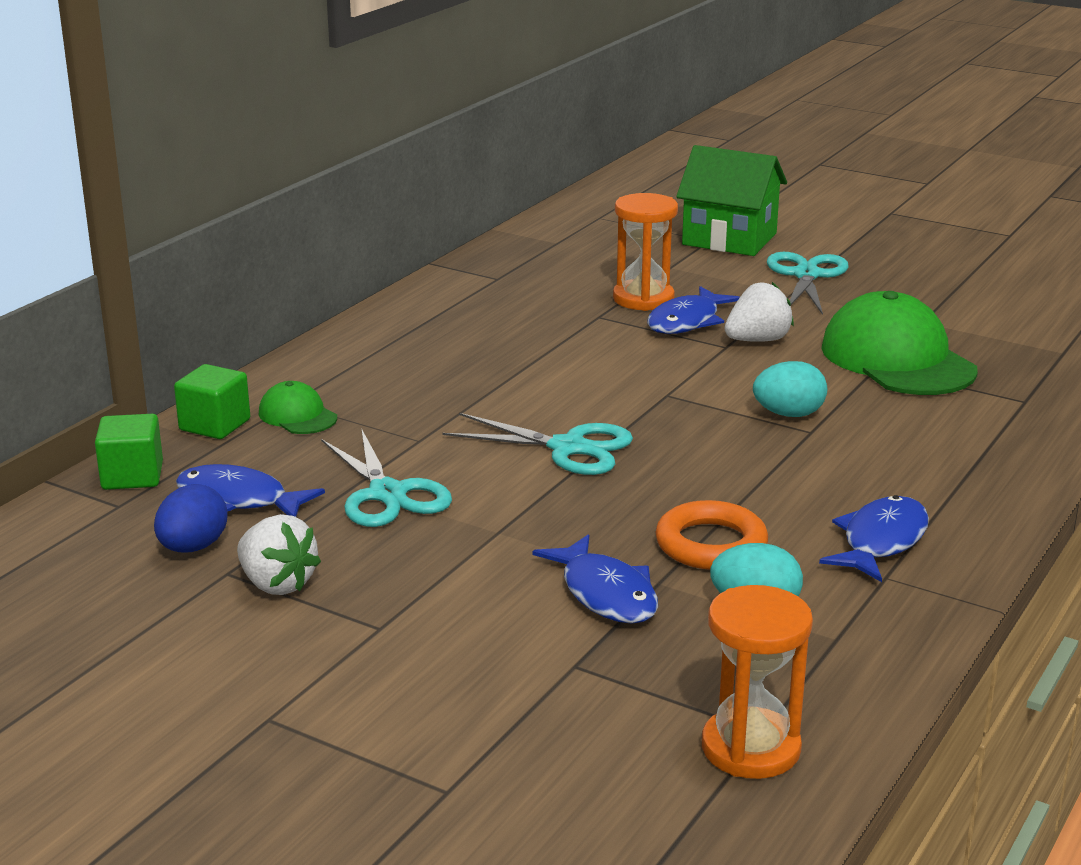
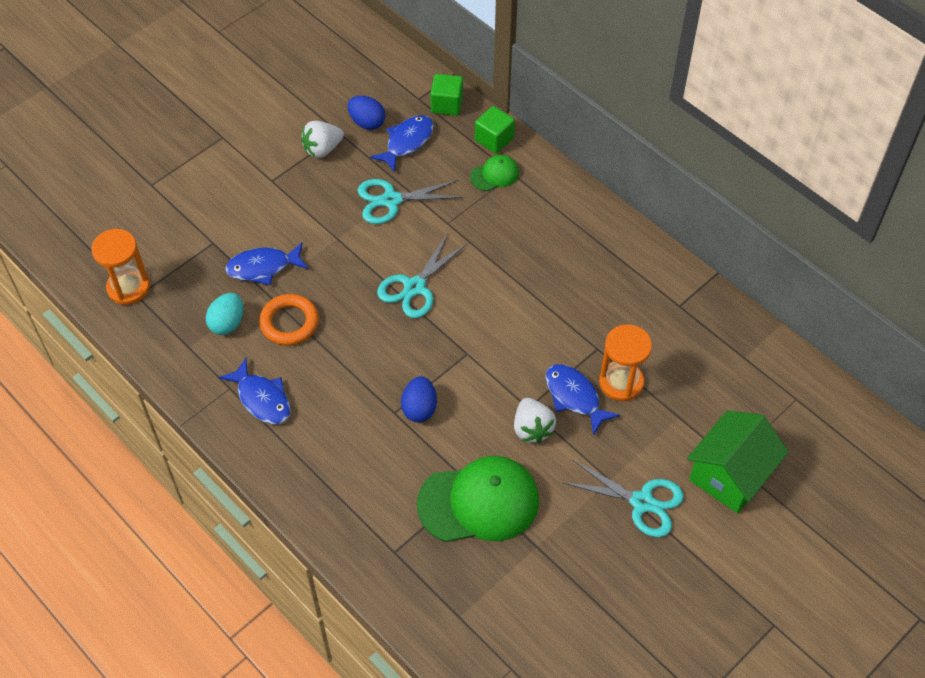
camera: 105 degrees right, 30 degrees up
(788, 414) = (419, 408): turquoise egg -> blue egg

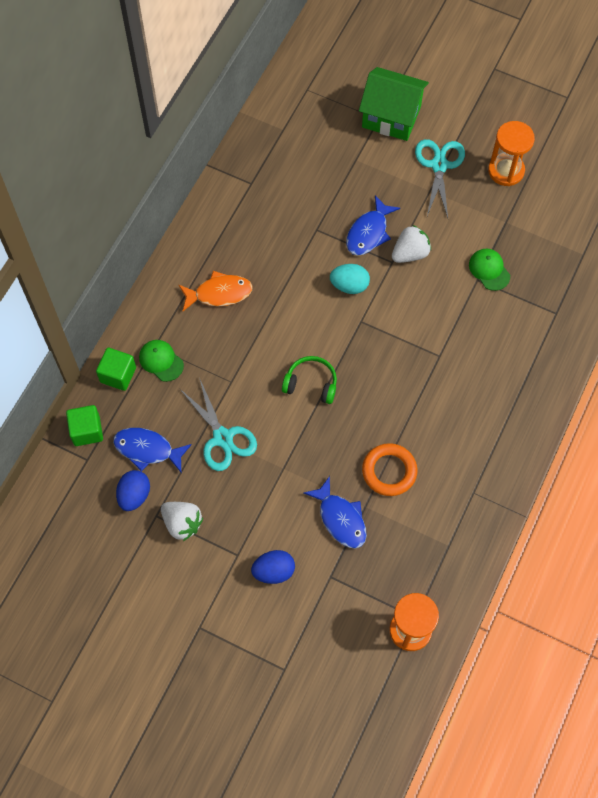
camera: 110 degrees left, 10 degrees up
(227, 323) = (411, 523): turquoise egg -> turquoise egg (349, 285)
(262, 399) = (472, 462): blue fish -> none
(415, 287) = (311, 384): turquoise scissors -> green headphones
(419, 408) = (427, 338): blue egg -> blue egg (274, 571)
(479, 502) = (489, 270): green cap -> green cap, size x0.48
(551, 240) = (219, 293): none -> orange fish
(621, 382) = (341, 205): orange hourglass -> orange hourglass (506, 171)

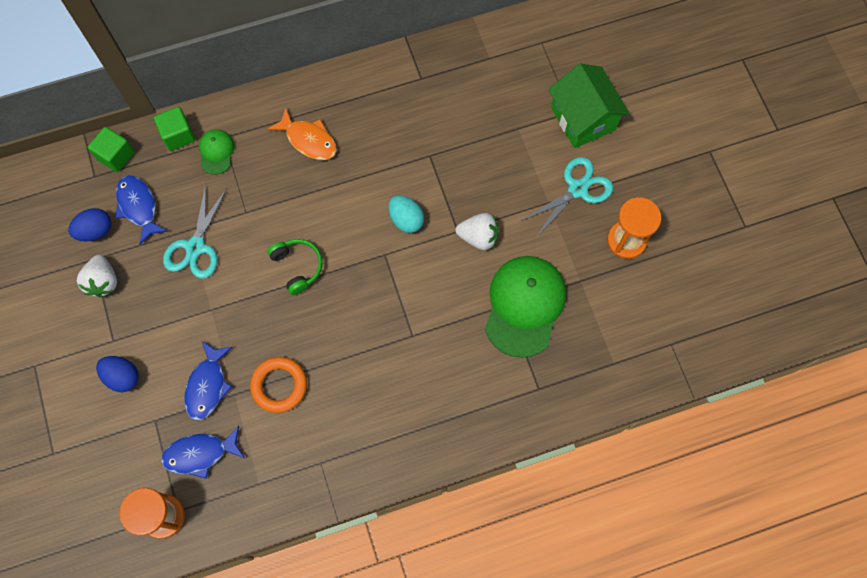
camera: 45 degrees right, 5 degrees up
(369, 232) = (465, 193): blue fish -> blue fish (200, 454)
(489, 270) = (524, 306): green cap -> green cap, size x2.08

